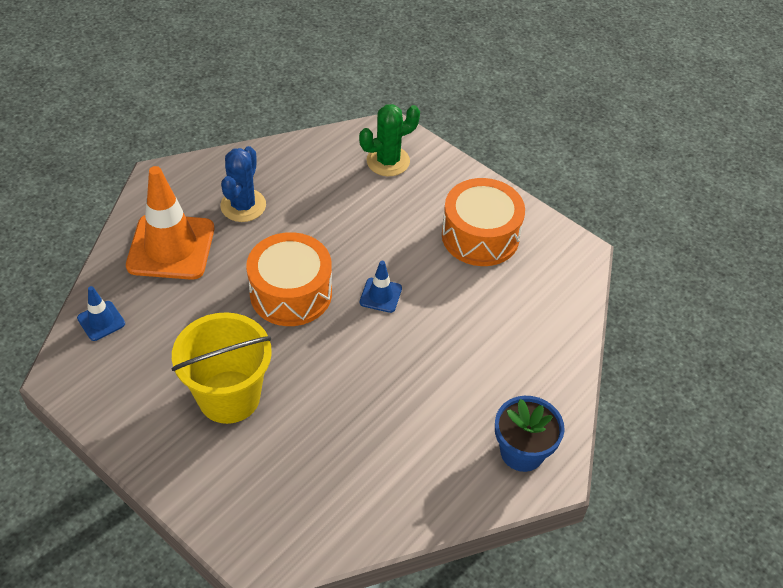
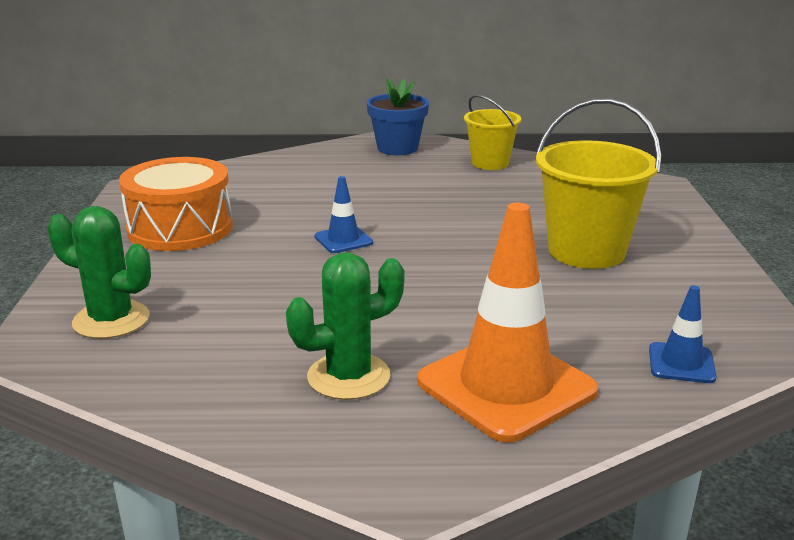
camera: 130 degrees left, 25 degrees down
(243, 205) = (348, 376): blue cactus -> green cactus
(291, 293) = (423, 280): orange drum -> none
(423, 486) = (490, 163): none -> yellow bucket

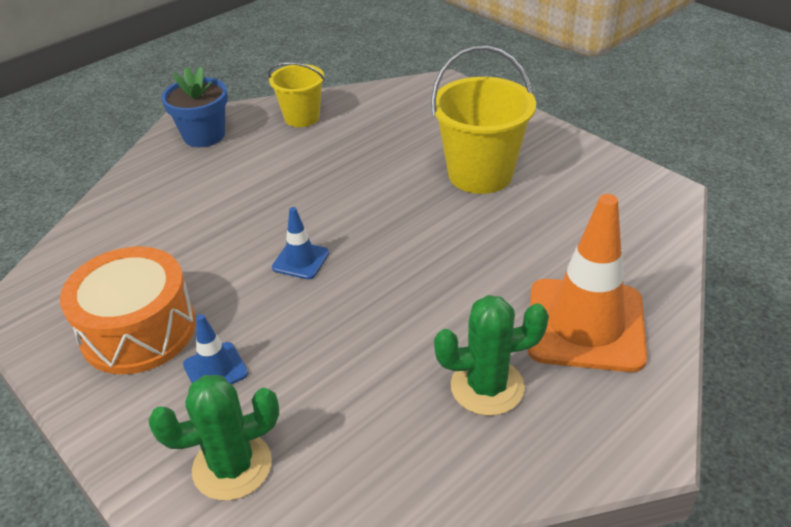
camera: 40 degrees left, 15 degrees up
(348, 376) = (487, 387): green cactus -> green cactus turned 60 degrees clockwise
(681, 363) = (646, 240): blue traffic cone -> blue traffic cone (215, 369)

